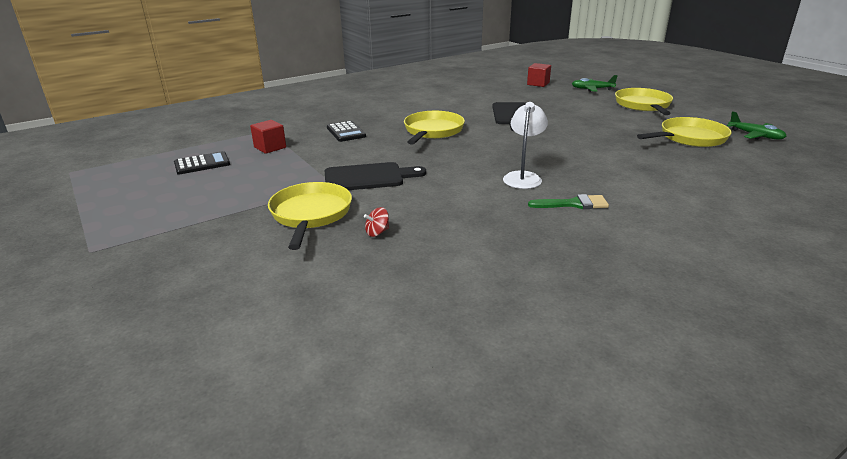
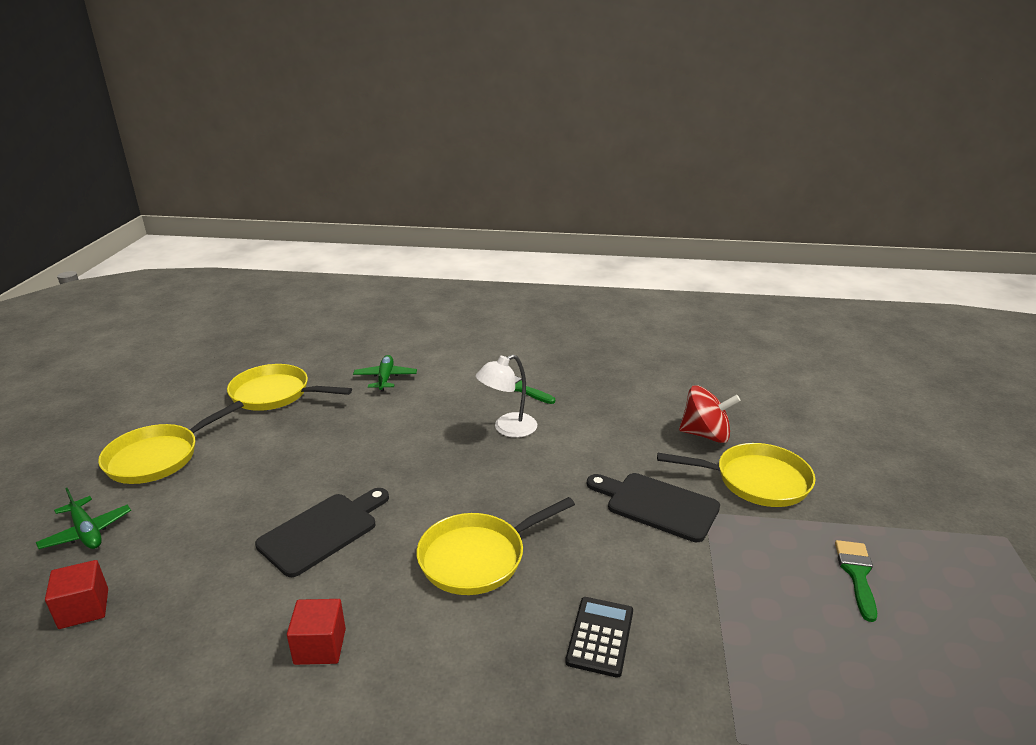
camera: 140 degrees left, 0 degrees up
(202, 164) = (885, 668): black calculator -> none
(219, 191) = (856, 574): none -> green brush
(270, 147) = (755, 659): red cube -> red cube (320, 646)
(310, 215) = (755, 481): yellow pan -> yellow pan turned 120 degrees counterclockwise
(377, 232) = (705, 435): red spinning top -> red spinning top, size x2.14
(755, 135) = (226, 369): green plane -> green plane (385, 378)

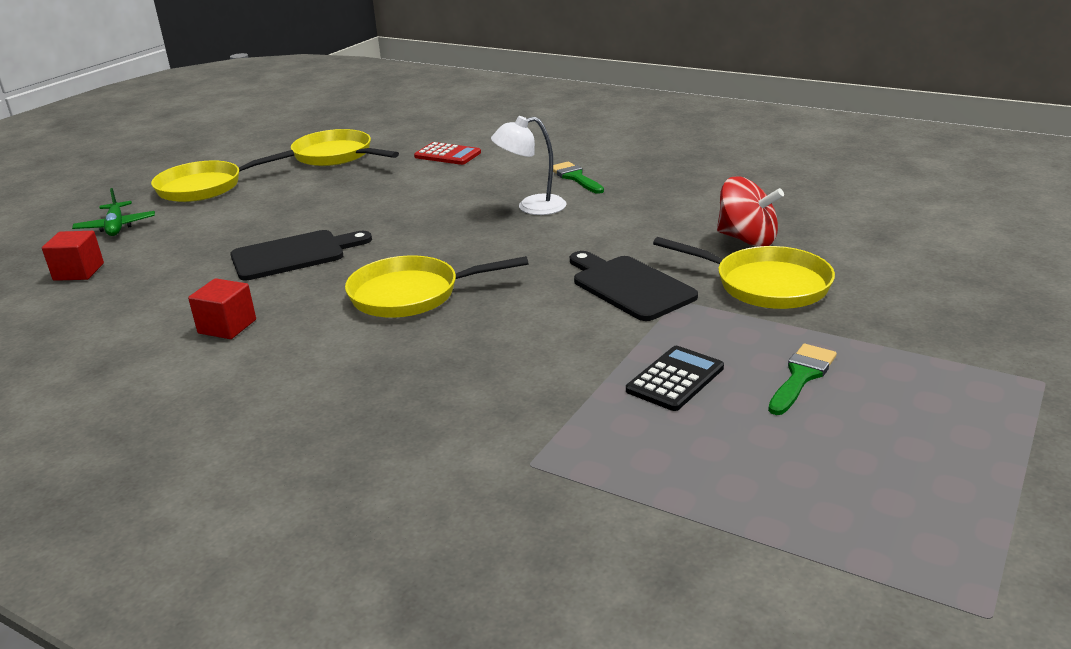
camera: 25 degrees right, 0 degrees up
(385, 378) = (447, 155): green plane -> red calculator
(600, 636) = (471, 368): black calculator -> black calculator (675, 379)

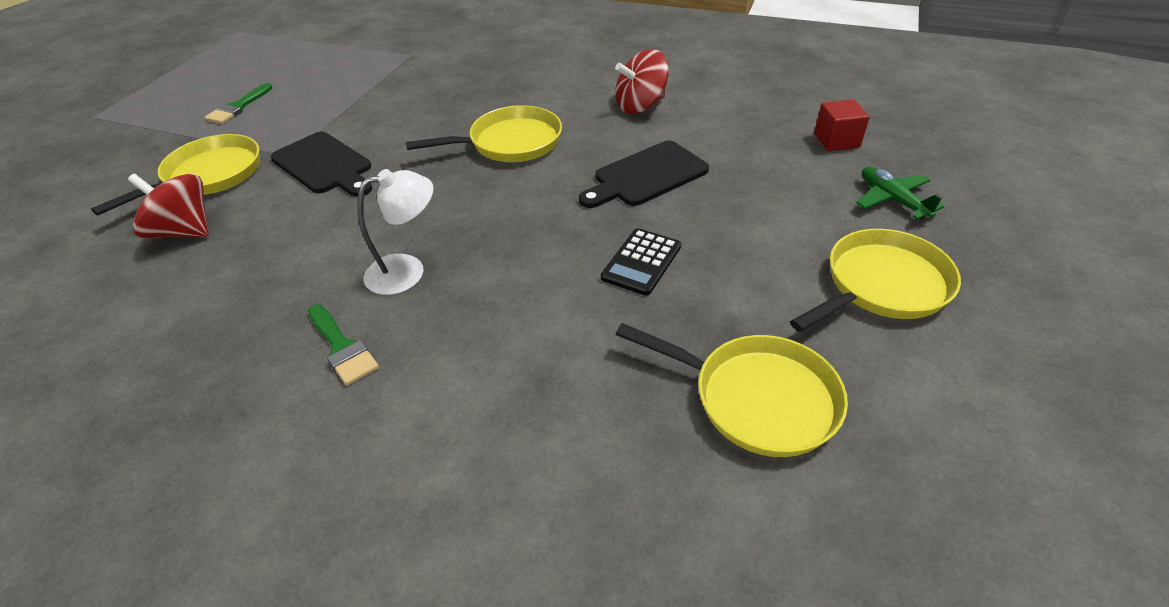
camera: 170 degrees right, 15 degrees up
(227, 326) = (640, 105): red cube -> red spinning top
(447, 155) = (556, 413): red calculator -> none
(675, 379) = (318, 99): black calculator -> black calculator (641, 262)
(765, 284) = (208, 176): yellow pan -> yellow pan turned 105 degrees clockwise

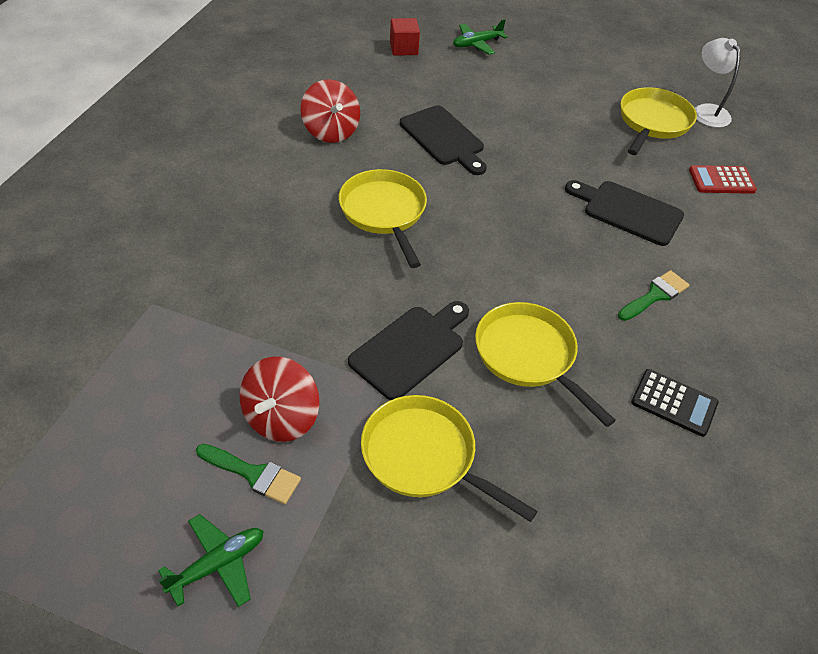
camera: 95 degrees left, 5 degrees up
(179, 102) = (218, 564): none -> green plane
(184, 231) = (528, 446): red spinning top -> red spinning top (281, 417)
(407, 271) = (569, 268): white lamp -> white lamp (706, 111)
(511, 337) = (628, 211): none -> black cutting board
(597, 483) = (721, 180): none -> red calculator
(641, 262) = (547, 150): black calculator -> black calculator (674, 403)
(881, 286) = (559, 66): yellow pan -> yellow pan (529, 356)

